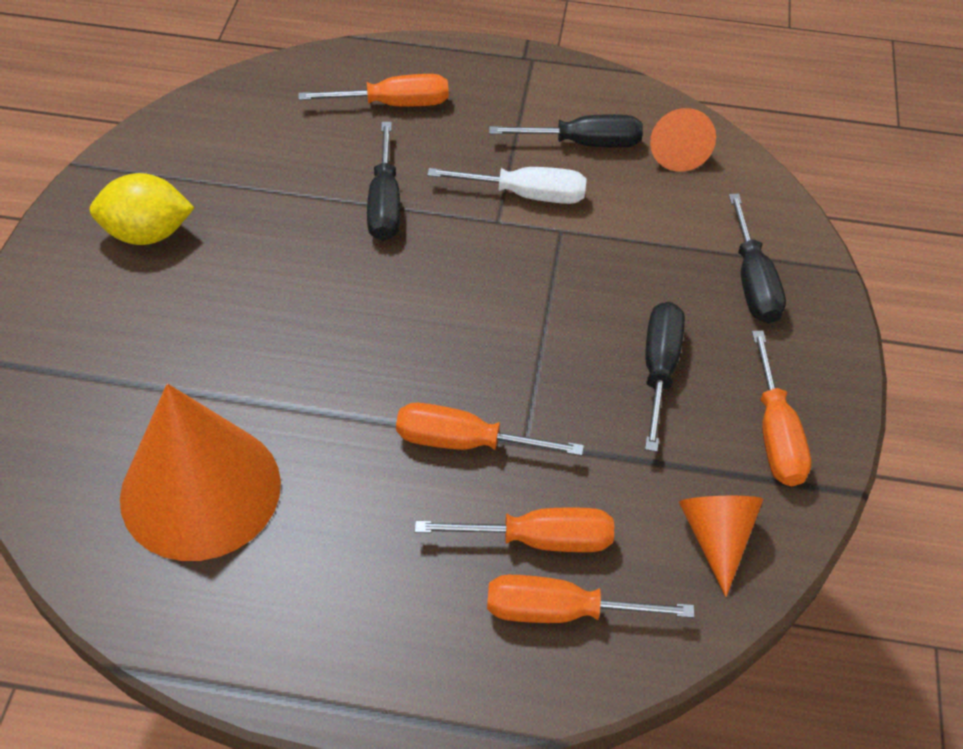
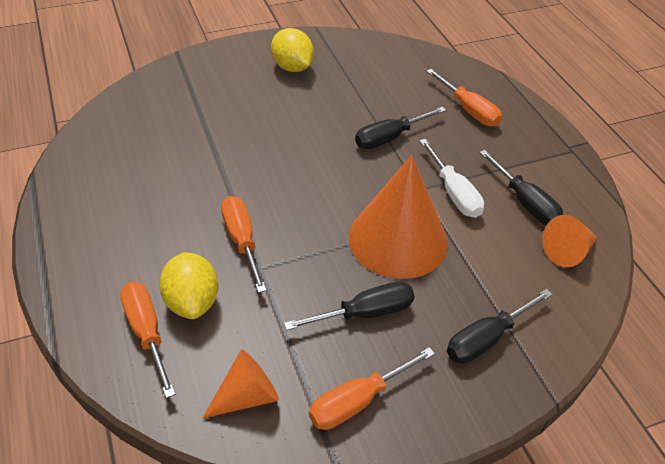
camera: 60 degrees right, 5 degrees down
(200, 490) = (146, 153): orange cone -> orange cone (398, 239)
(538, 539) = (192, 301): orange screwdriver -> yellow lemon

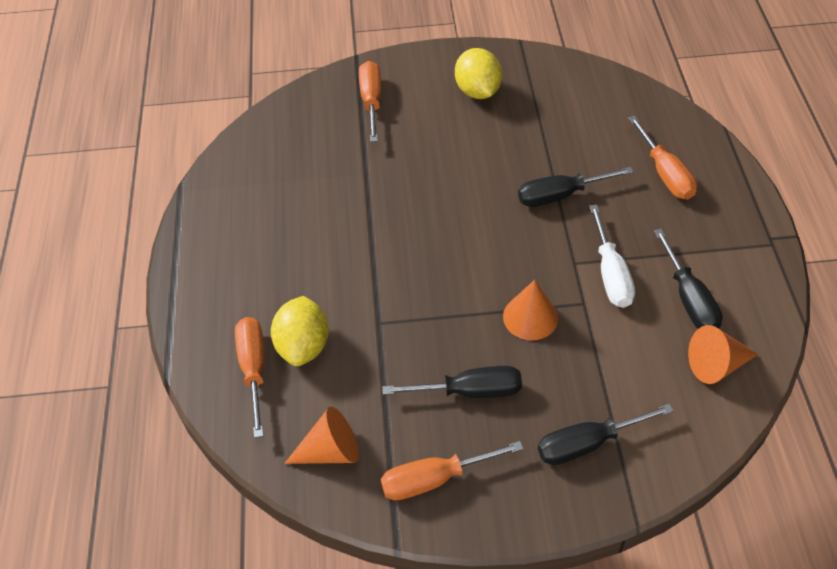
camera: 20 degrees right, 5 degrees up
(242, 241) = (368, 290): orange screwdriver -> orange screwdriver (371, 102)
(398, 239) = (530, 317): orange cone -> orange cone, size x0.51

